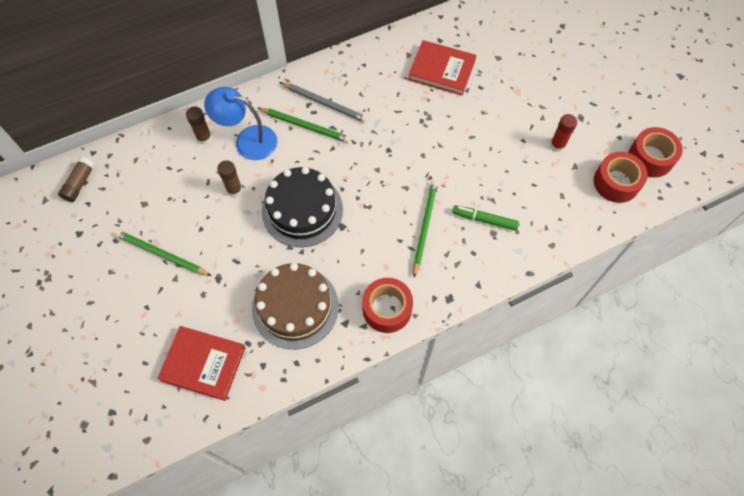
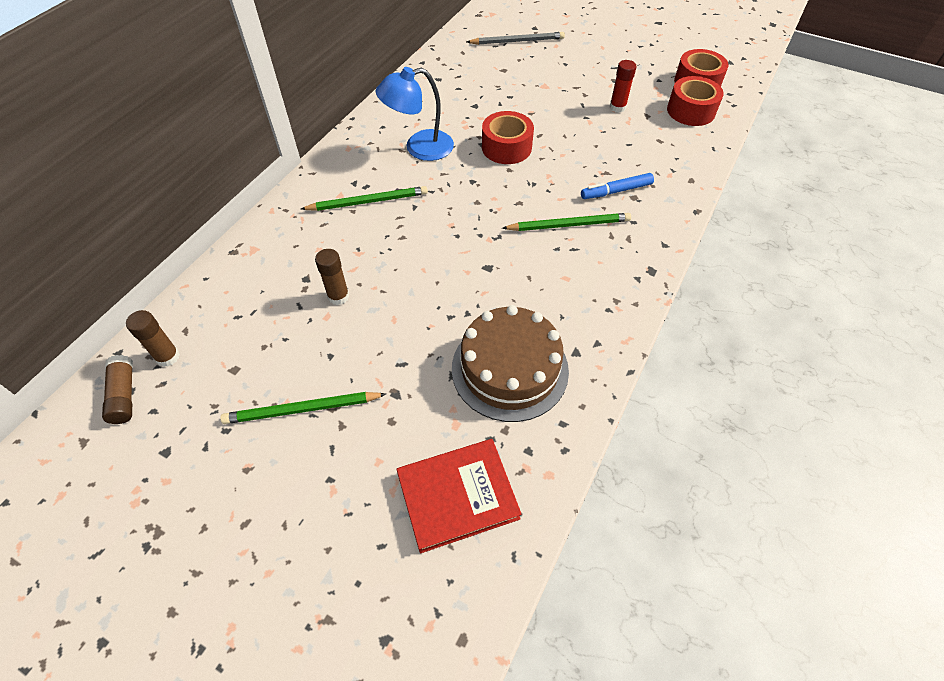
camera: 35 degrees left, 10 degrees down
(204, 138) = (258, 266): brown glue stick -> brown glue stick (168, 357)
(247, 140) = (313, 244): blue lamp -> blue lamp (419, 148)
(302, 210) = (433, 275): black cake -> none
(324, 103) = (371, 174): grey pencil -> grey pencil (517, 41)
(387, 309) = (604, 314): red tape -> red tape (506, 147)
(424, 227) = (569, 225): green pencil -> green pencil turned 105 degrees clockwise
(441, 70) = (462, 99): red book -> none
(484, 220) = (616, 191): green marker -> blue marker

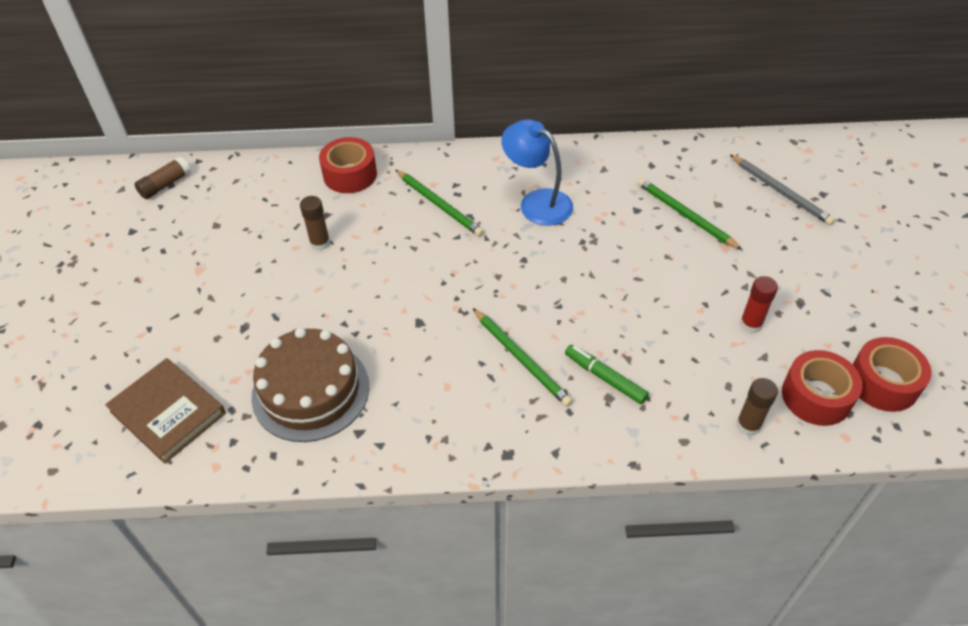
camera: 60 degrees right, 5 degrees down
(168, 357) = (208, 186): brown glue stick -> brown glue stick (748, 425)
(302, 409) = (200, 281): green pencil -> green pencil (685, 215)
(457, 496) = (168, 412): red book -> brown book
(506, 147) = (594, 262): red tape -> red tape (350, 175)
(616, 191) = (605, 378): blue marker -> green marker

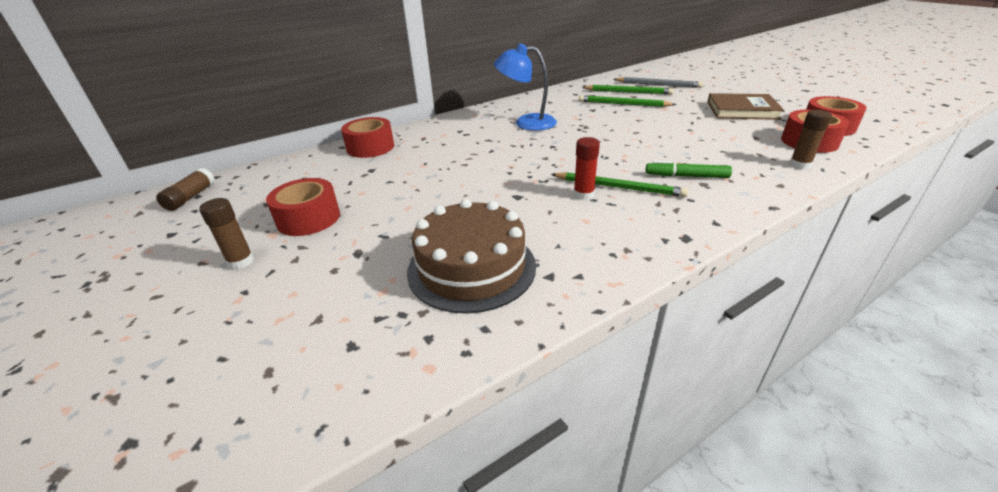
camera: 30 degrees left, 15 degrees down
(168, 412) = (325, 347): brown book -> brown book (742, 110)
(235, 263) = (308, 218): none -> red tape
(320, 243) = (382, 184): brown glue stick -> brown glue stick (241, 262)
(439, 205) = (459, 141): green pencil -> green pencil (628, 92)
(751, 324) = (727, 128): red glue stick -> red glue stick (583, 194)

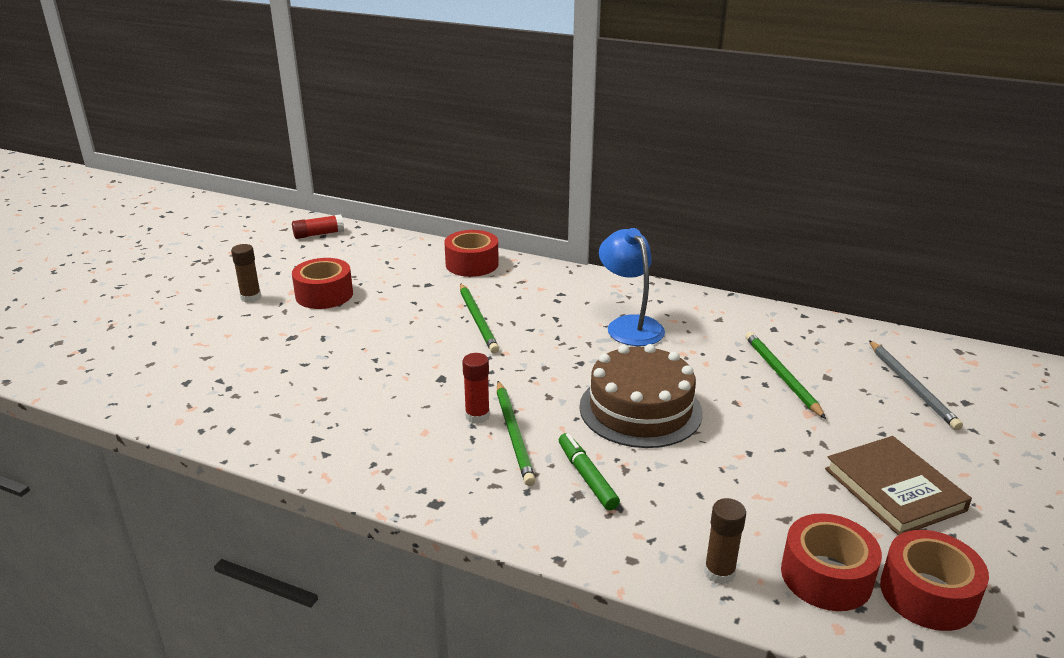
camera: 55 degrees right, 5 degrees down
(191, 197) = (318, 234): brown glue stick -> red glue stick
(471, 268) = (303, 396): brown cake -> brown cake (640, 409)
(628, 92) = (839, 368): green pencil -> green pencil (478, 320)

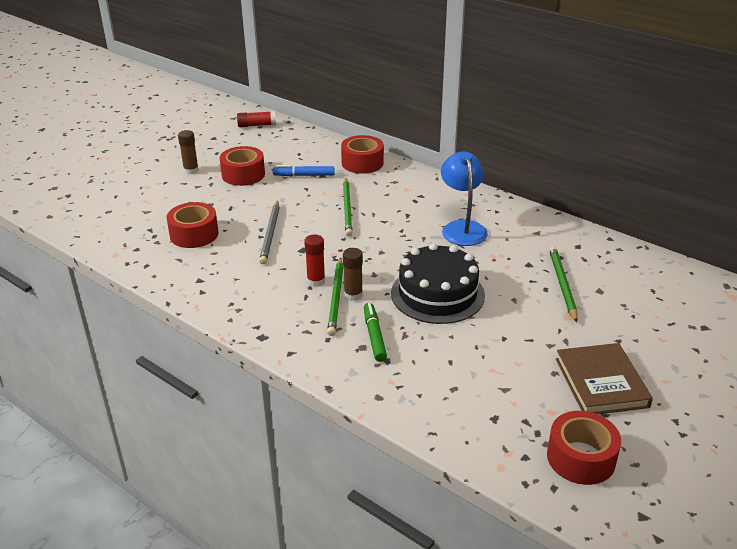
camera: 15 degrees right, 5 degrees up
(404, 287) = (304, 175): none -> blue marker
(640, 409) = (437, 294): brown cake -> black cake
(719, 572) = (436, 416): brown glue stick -> brown glue stick (353, 295)
(826, 576) = (512, 432): red tape -> red tape (194, 234)
(912, 387) = (666, 308): grey pencil -> grey pencil (270, 234)

